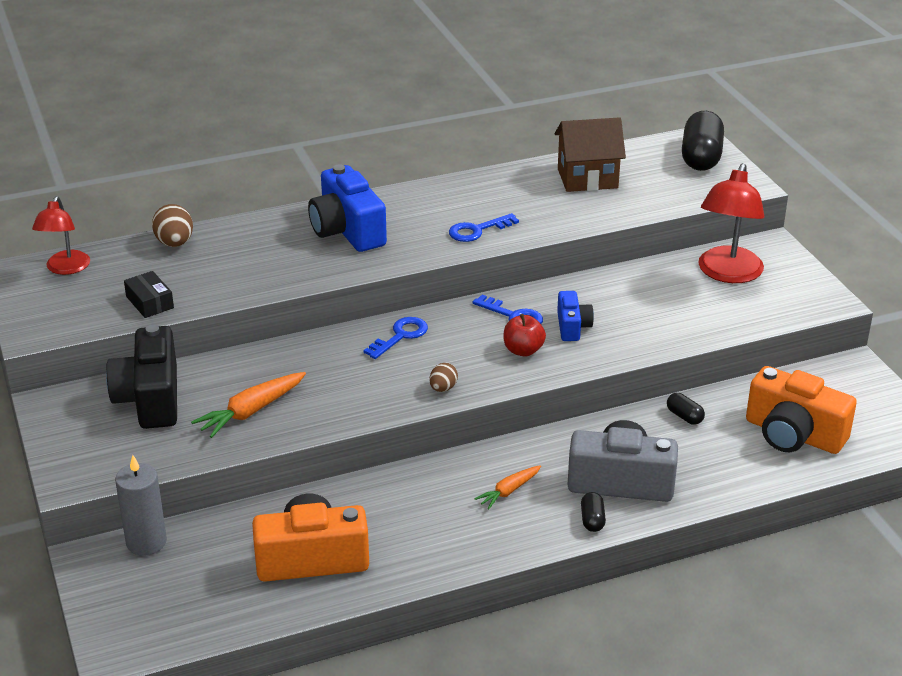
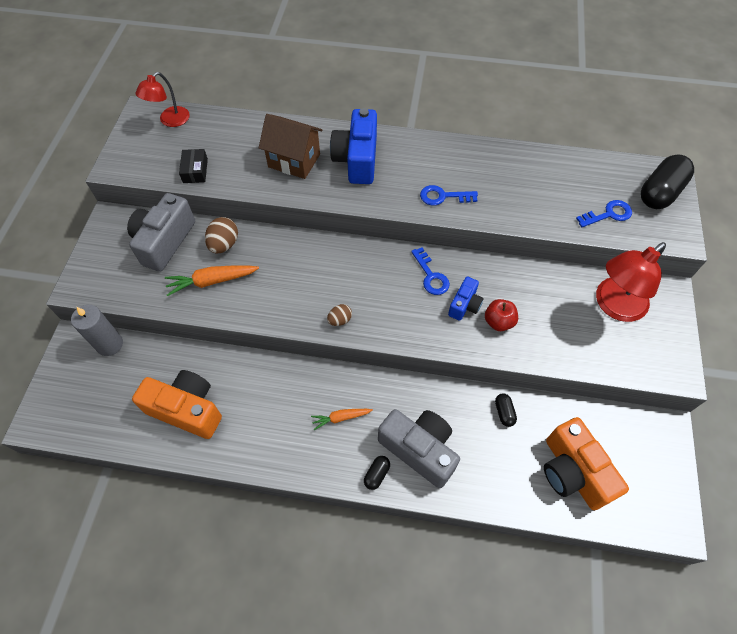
camera: 30 degrees right, 25 degrees up
(150, 398) = (164, 241): black camera -> grey camera
(174, 243) = (245, 126): brown egg -> brown egg (224, 244)
(400, 336) = (345, 259): blue key -> blue key (608, 214)
(523, 350) = (416, 311): red apple -> red apple (498, 322)
(587, 178) = (557, 179): brown house -> brown house (294, 161)

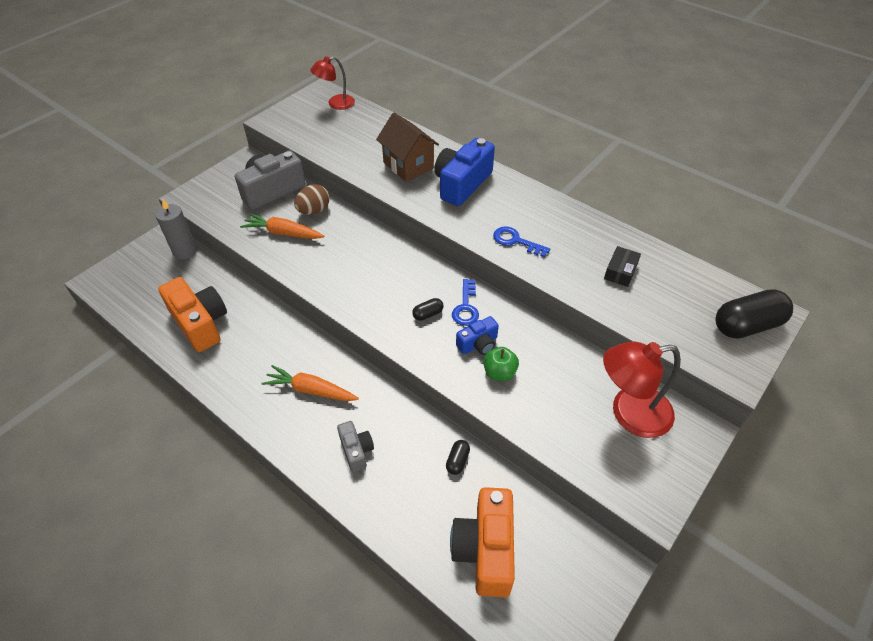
camera: 30 degrees right, 10 degrees down
(195, 171) = (325, 144): black box -> black box (620, 271)
(340, 320) = (359, 306): brown egg -> none
(341, 418) = (311, 390): orange carrot -> orange carrot, size x1.61
(376, 474) = (304, 450): black capsule -> black capsule (428, 314)
(419, 449) = (356, 450): grey camera -> grey camera, size x0.54
(498, 322) = (499, 372): red apple -> green apple
(608, 214) = (672, 321): blue key -> none

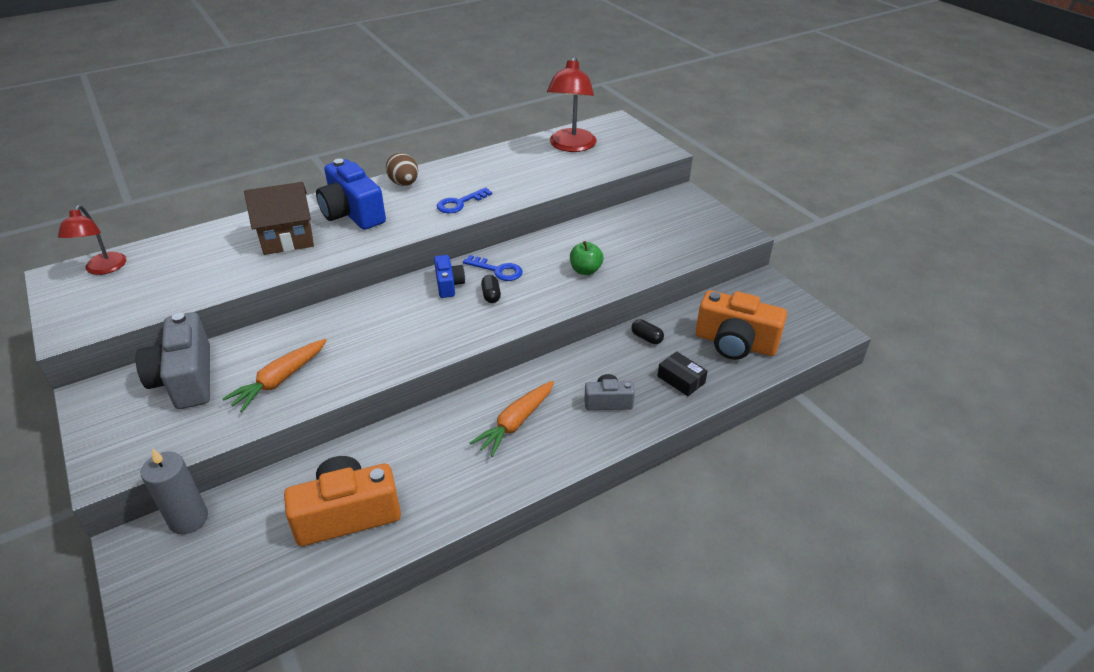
camera: 70 degrees left, 10 degrees down
(314, 211) = (263, 347): brown egg -> brown egg (404, 184)
(478, 344) = (547, 274): blue camera -> blue camera (449, 285)
(620, 271) = (534, 165): black box -> black box (681, 379)
(629, 413) = (657, 219): red lamp -> red lamp (571, 146)
(746, 325) = (621, 134): black capsule -> none

